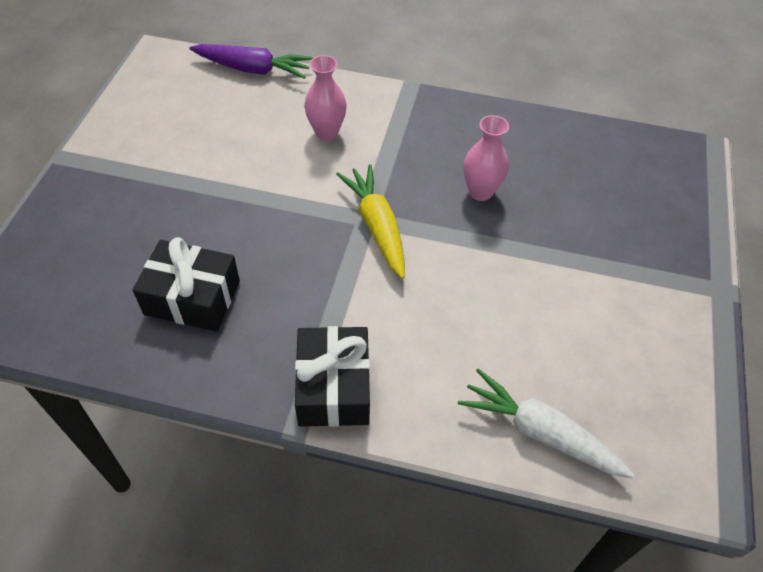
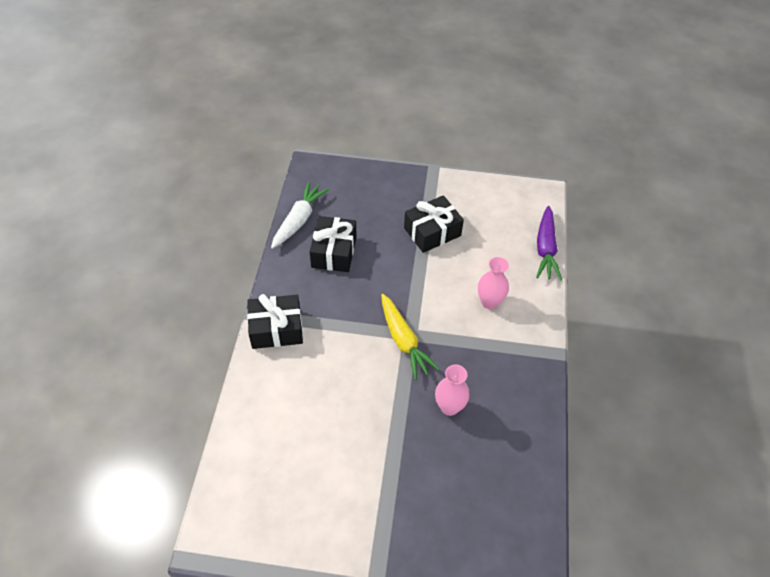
camera: 85 degrees right, 0 degrees up
(189, 173) = (432, 232): none -> black gift
(376, 226) = (403, 341): yellow carrot -> yellow carrot turned 90 degrees clockwise
(539, 432) = (247, 443): white carrot -> white carrot (299, 220)

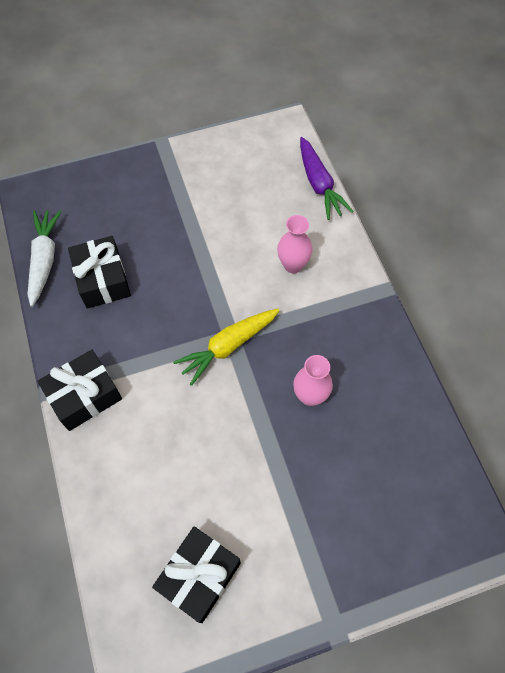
camera: 25 degrees left, 10 degrees up
(403, 341) = (228, 346): yellow carrot -> yellow carrot turned 105 degrees clockwise
(432, 232) = (196, 213): black gift -> black gift (199, 576)

